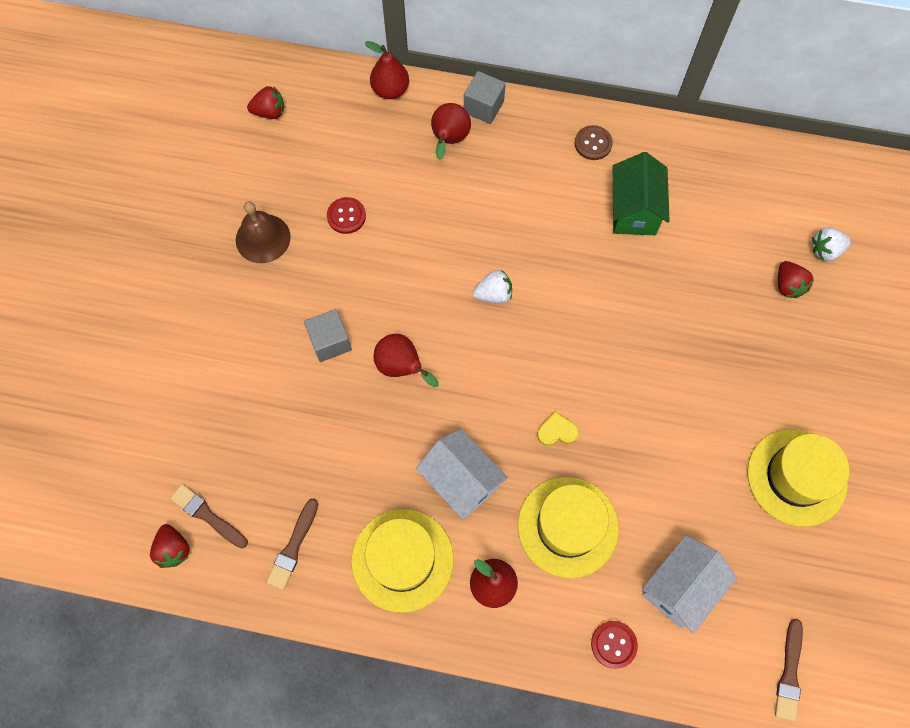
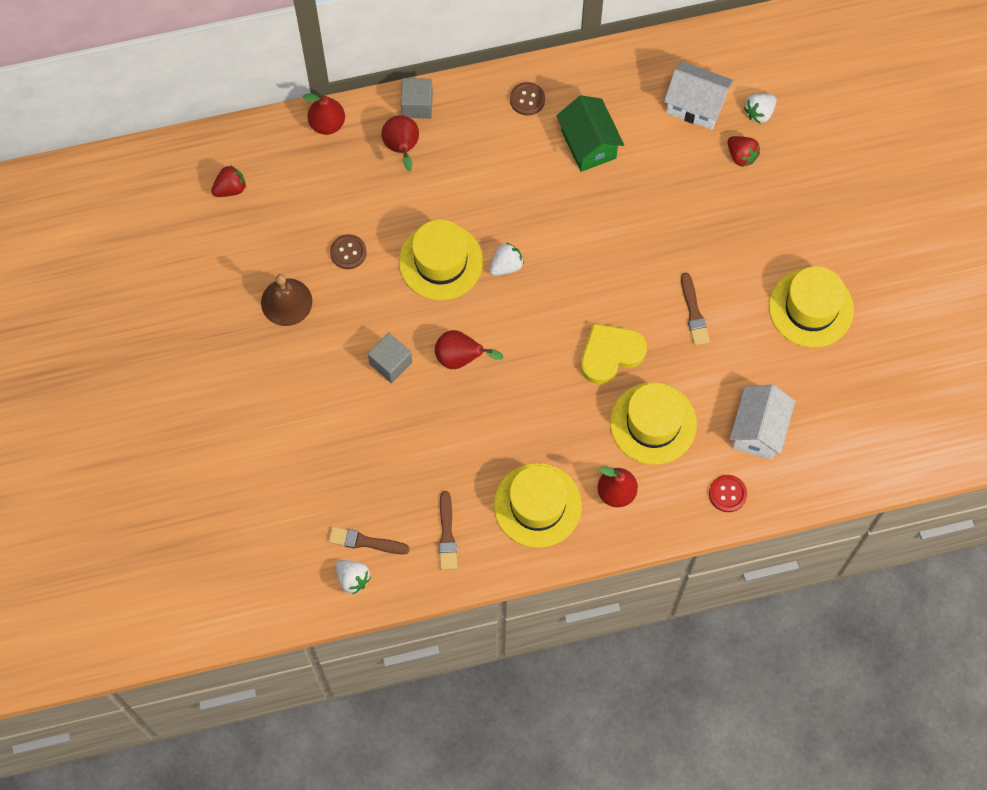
camera: 25 degrees left, 0 degrees up
(174, 549) = (353, 579): red strawberry -> white strawberry
(346, 216) = (348, 252): red button -> brown button
(431, 263) = (441, 261): none -> yellow hat
(461, 481) = (553, 426): white house -> white house (695, 105)
(557, 431) = (610, 354): yellow heart -> yellow heart, size x1.98
(789, 673) = (864, 455): brown brush -> brown brush (694, 312)

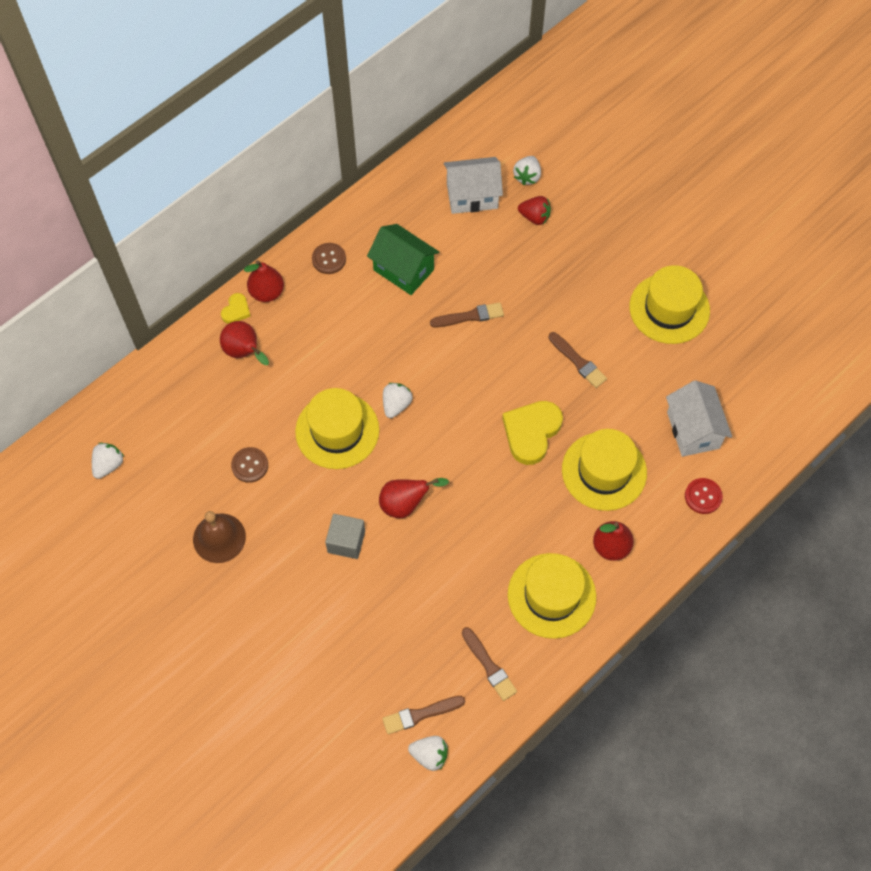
camera: 30 degrees left, 5 degrees down
(230, 188) = (108, 465): red strawberry -> white strawberry
(327, 124) = (165, 365): red pear -> red pear (267, 292)
(417, 105) = (236, 310): grey cube -> yellow heart
(621, 219) = (469, 316): none -> brown brush

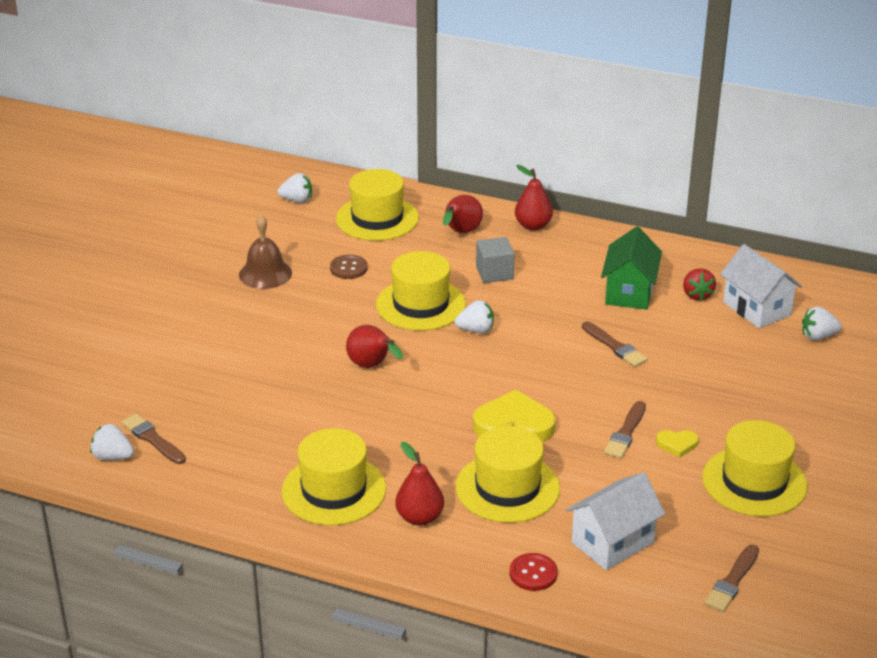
camera: 65 degrees right, 30 degrees down
(181, 409) = (377, 218): none -> yellow hat
(236, 310) = (500, 216): yellow heart -> yellow heart (677, 444)
(329, 259) = (600, 247): brown button -> none
(346, 541) = (308, 343): grey cube -> grey cube (494, 273)
(429, 755) = (112, 457): white strawberry -> white strawberry turned 120 degrees clockwise
(489, 666) = (229, 469): brown brush -> brown brush (732, 581)
(534, 217) = (774, 355): red strawberry -> red strawberry (697, 295)

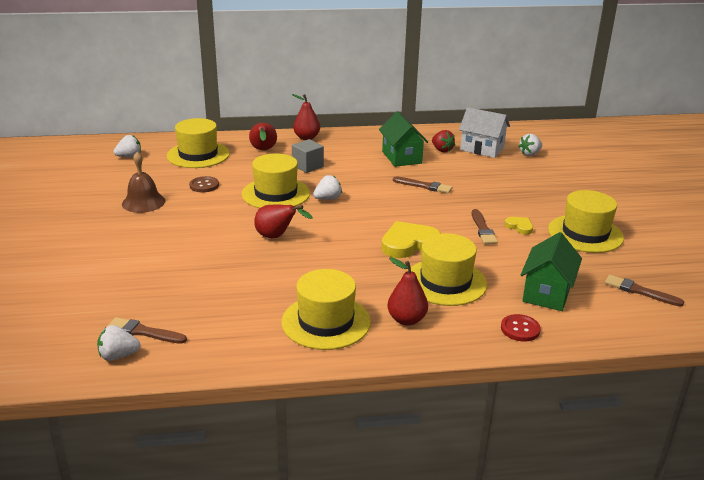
camera: 30 degrees left, 5 degrees down
(612, 542) = (547, 293): white house -> green house
(677, 444) = (519, 227): yellow heart -> yellow heart turned 105 degrees counterclockwise
(732, 581) = (640, 291): brown brush -> brown brush turned 120 degrees clockwise

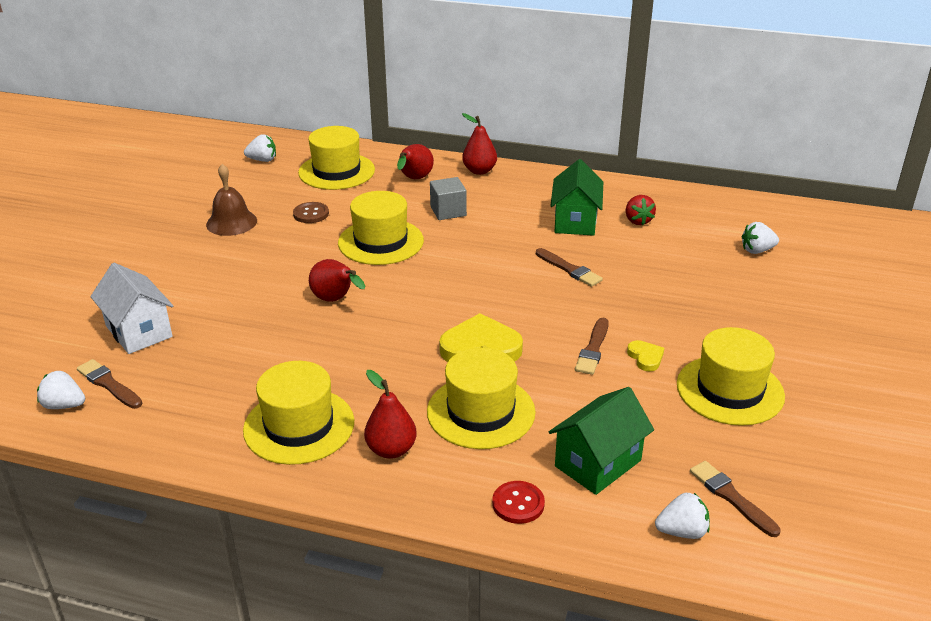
camera: 25 degrees right, 5 degrees up
(328, 199) = (435, 262): white strawberry -> white strawberry (682, 531)
(482, 149) = (695, 229): white house -> white house (139, 331)

